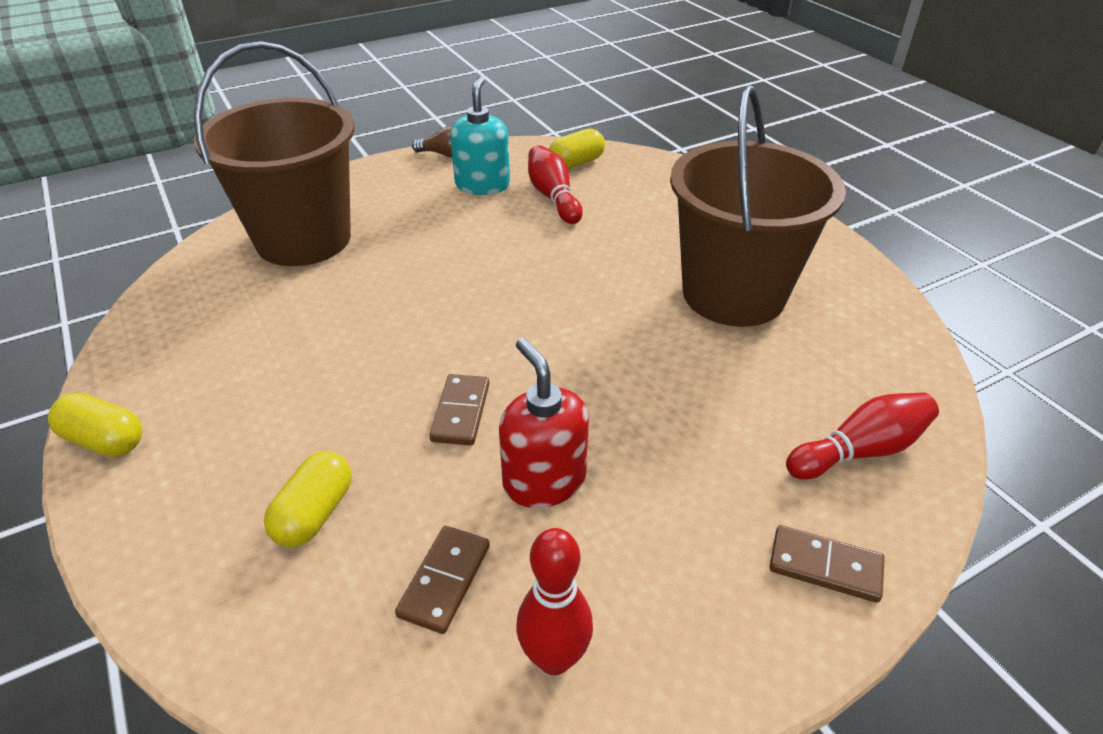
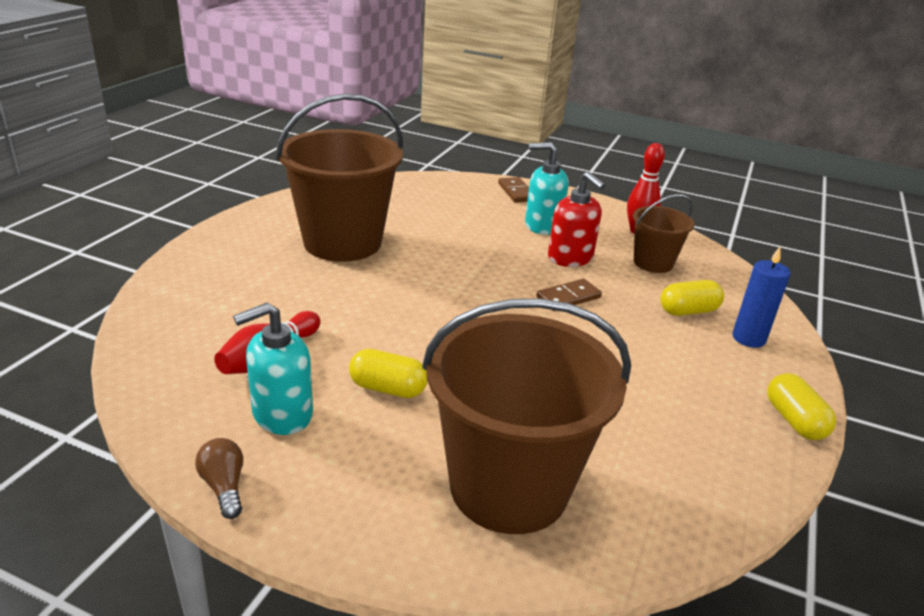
camera: 130 degrees left, 10 degrees down
(207, 529) = (748, 338): none -> blue candle
(445, 581) = (653, 263): brown domino -> brown bucket
(544, 480) = (570, 258): red soap dispenser -> red soap dispenser turned 60 degrees counterclockwise
(576, 163) = (178, 370): yellow capsule -> yellow capsule (388, 388)
(665, 515) = (542, 225): none -> turquoise soap dispenser
(860, 450) = (439, 193): red bowling pin -> none

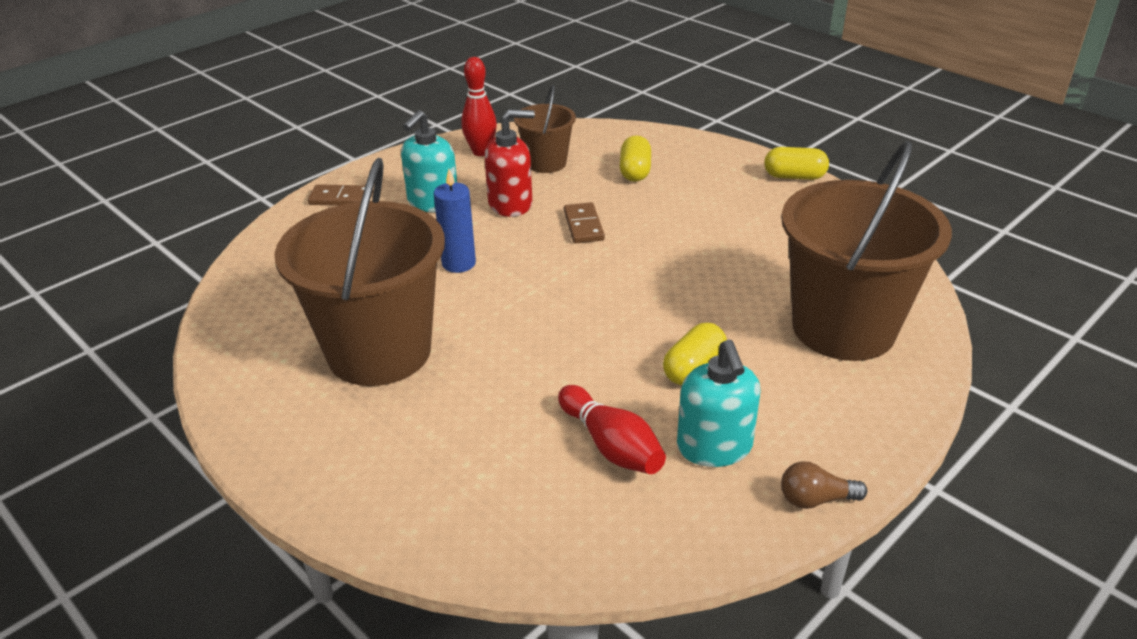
camera: 65 degrees left, 5 degrees up
(748, 338) = (686, 158): blue candle -> blue candle (459, 263)

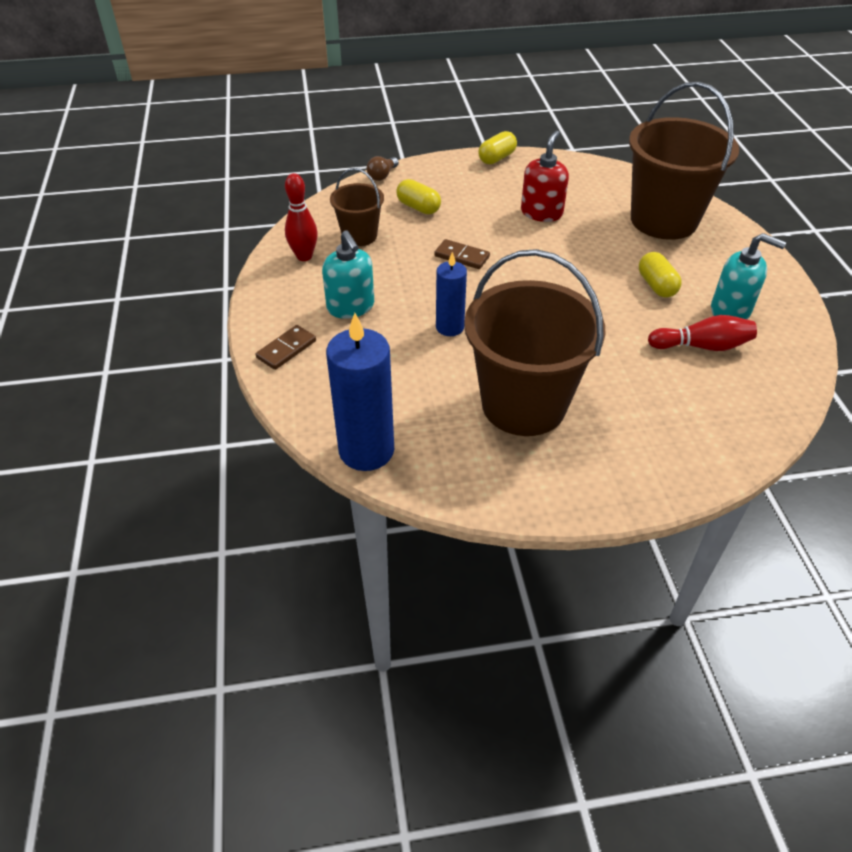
camera: 55 degrees left, 10 degrees up
(240, 290) = (366, 450): none -> blue candle
(511, 204) = (397, 274): red soap dispenser -> red soap dispenser (541, 213)
(815, 499) = (793, 299): brown light bulb -> brown light bulb (382, 175)

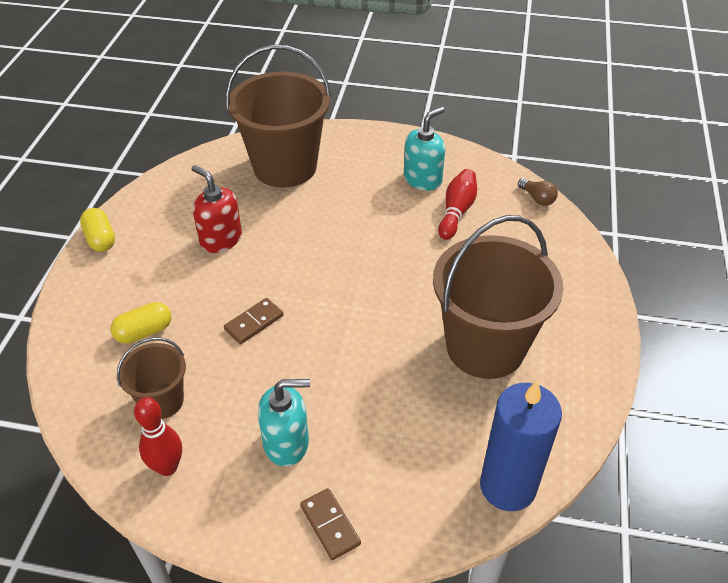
camera: 70 degrees left, 0 degrees up
(382, 175) = (56, 346): brown light bulb -> brown light bulb (537, 198)
(450, 327) = (359, 367): blue candle -> none
(656, 285) = (371, 207): yellow capsule -> none

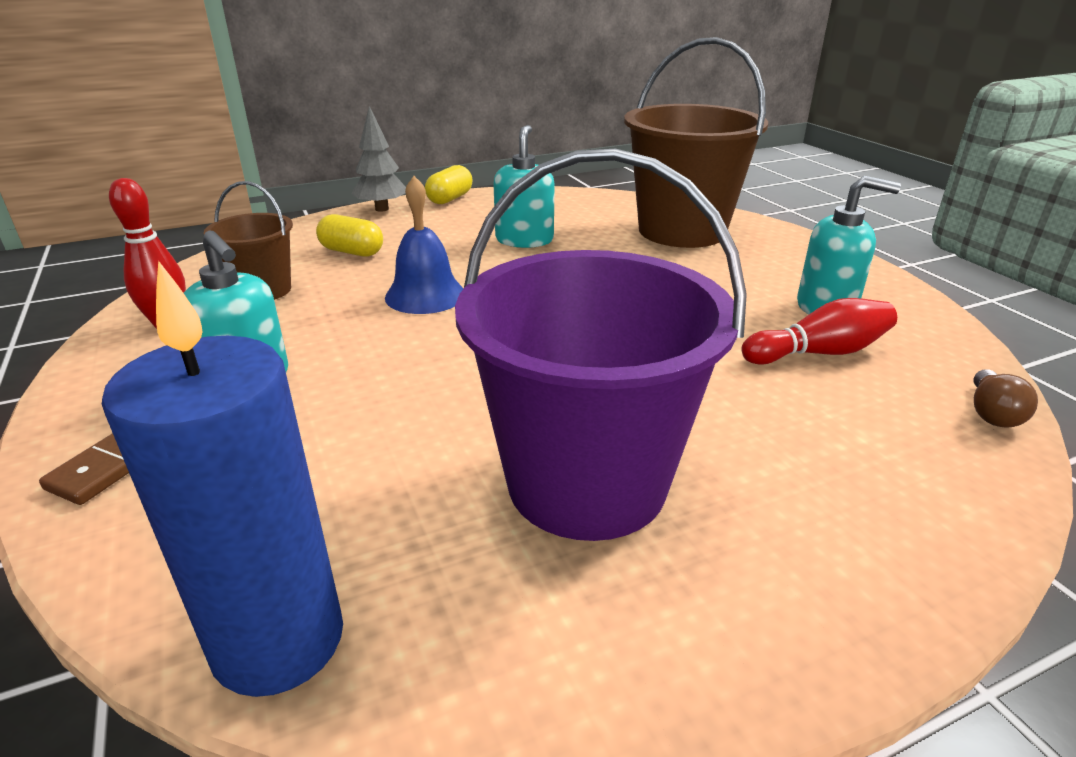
camera: 55 degrees right, 15 degrees down
(75, 284) = (382, 209): none -> grey tree
(221, 239) = (524, 240): red soap dispenser -> turquoise soap dispenser
(254, 322) = (425, 295): brown domino -> blue bell
(485, 347) = (586, 482): brown bucket -> purple bucket

